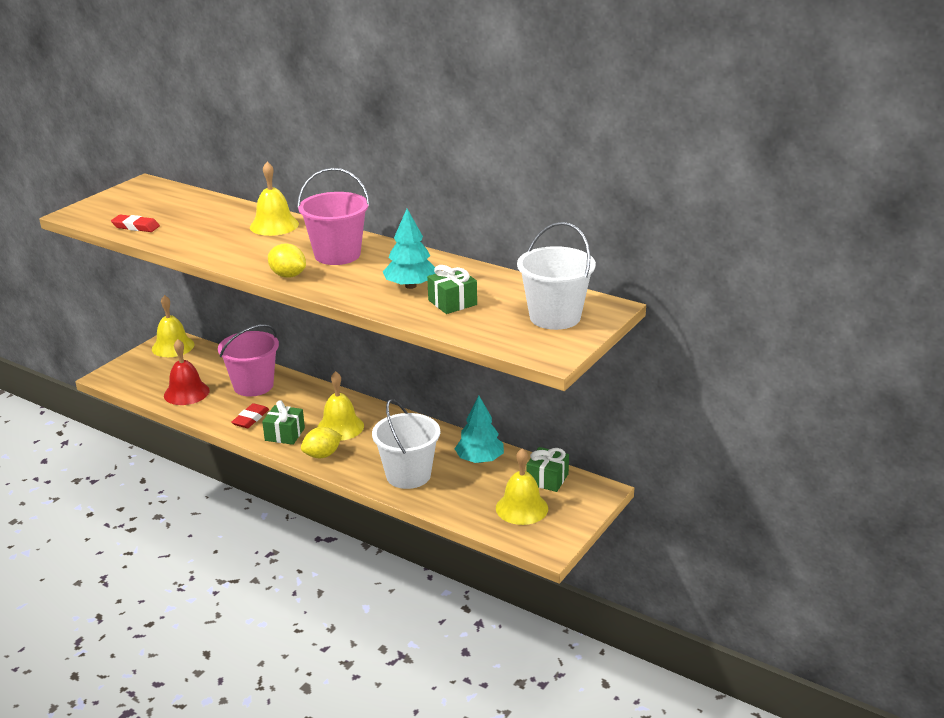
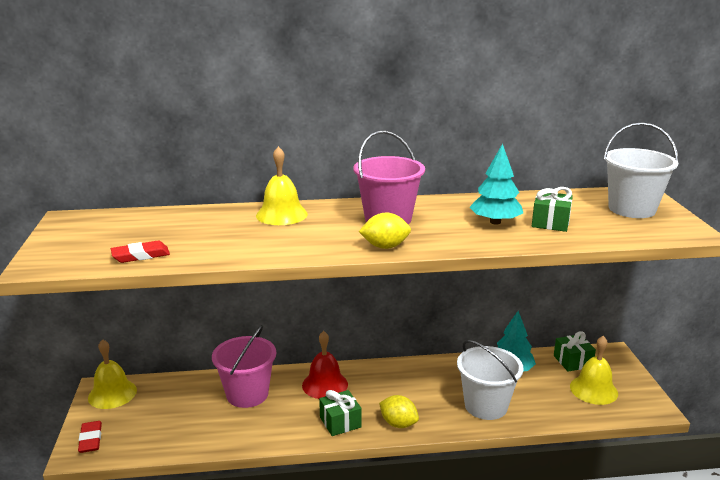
camera: 40 degrees left, 5 degrees down
(186, 393) = (191, 429): red bell -> red bell (325, 384)
(251, 419) = (289, 423): red eraser -> red eraser (91, 439)
(322, 455) = (398, 424): yellow lemon -> yellow lemon turned 75 degrees counterclockwise
(340, 427) = (375, 394): yellow bell -> none

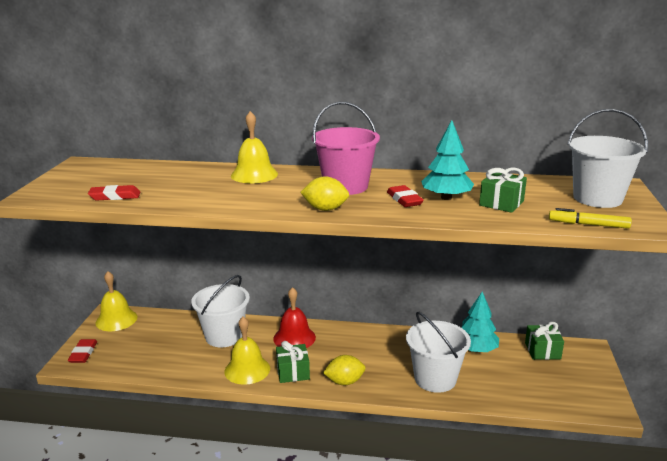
camera: 15 degrees right, 0 degrees up
(247, 394) = (224, 336): pink bucket -> white bucket
(398, 424) = (344, 382): yellow lemon -> yellow lemon turned 60 degrees counterclockwise
(456, 228) = (404, 200): none -> red eraser
(593, 390) = (552, 380): yellow bell -> yellow bell (247, 369)
(641, 237) = (588, 224): none -> yellow marker

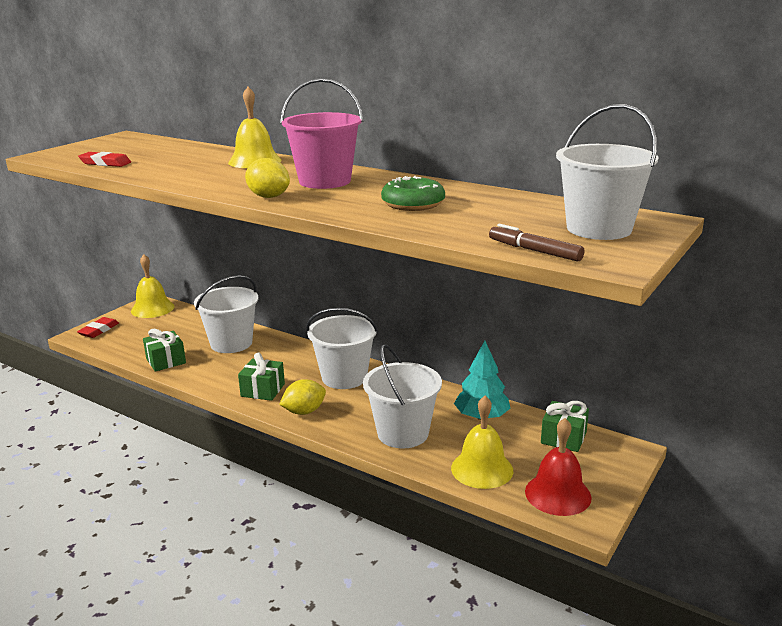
camera: 25 degrees right, 0 degrees up
(247, 369) = (222, 377): yellow bell -> yellow bell (482, 469)
(294, 338) = (296, 360): red bell -> red bell (558, 494)
(344, 382) = (304, 411): yellow lemon -> yellow lemon turned 45 degrees counterclockwise
(347, 343) = (344, 377): none -> white bucket
(404, 200) = (364, 200): red eraser -> none
(446, 198) = (413, 204): turquoise tree -> green donut
(501, 203) = (467, 217): green gift -> green gift (166, 361)
(588, 224) = (534, 251): yellow marker -> brown marker

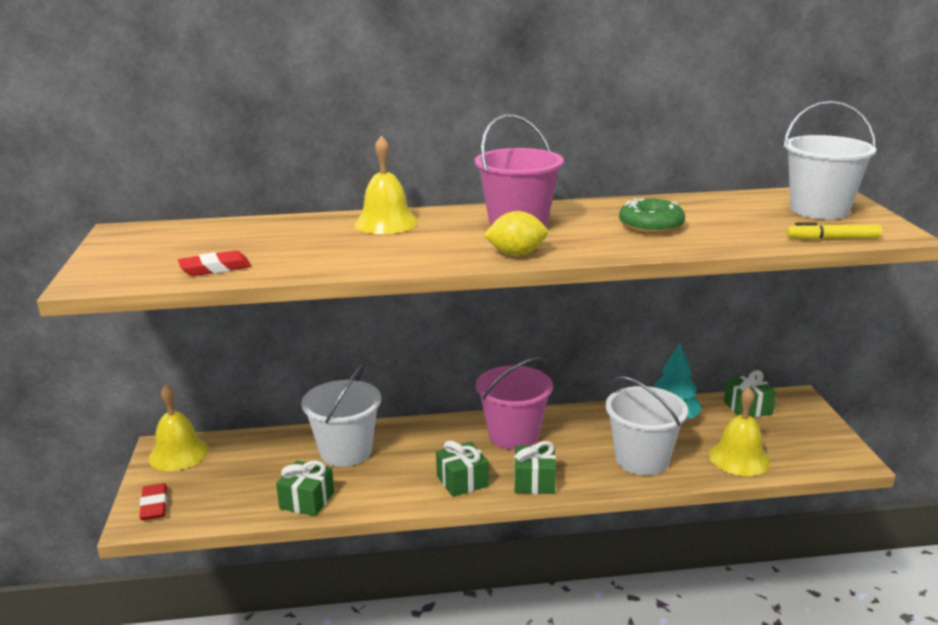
camera: 40 degrees left, 0 degrees up
(304, 411) = (534, 481): yellow lemon -> green gift
(344, 377) = (513, 435): white bucket -> pink bucket
(534, 251) = (832, 239): brown marker -> yellow marker
(558, 494) = (810, 450): red bell -> none

